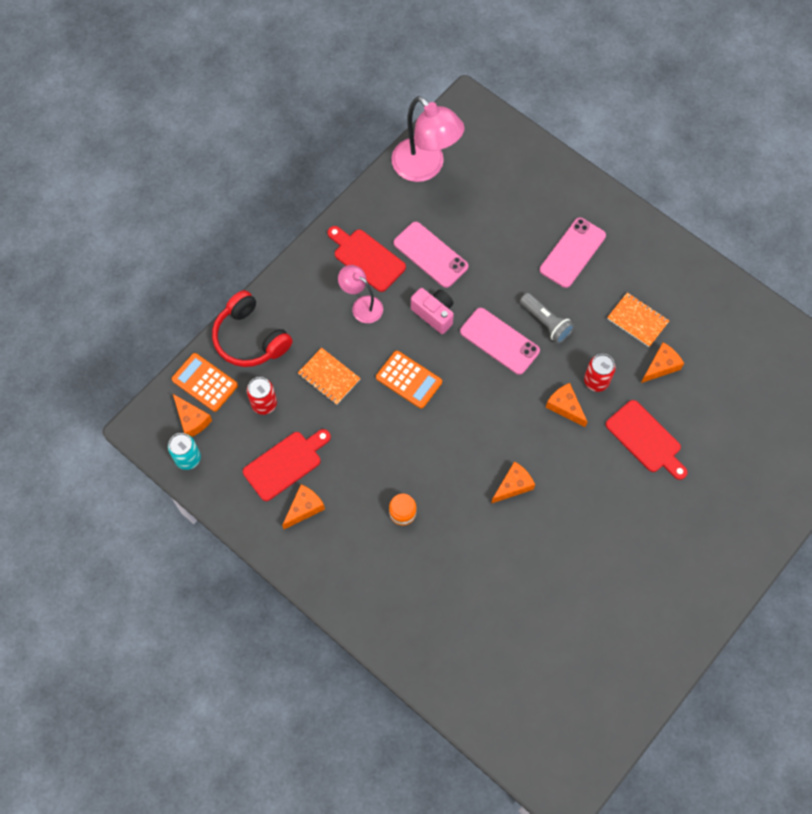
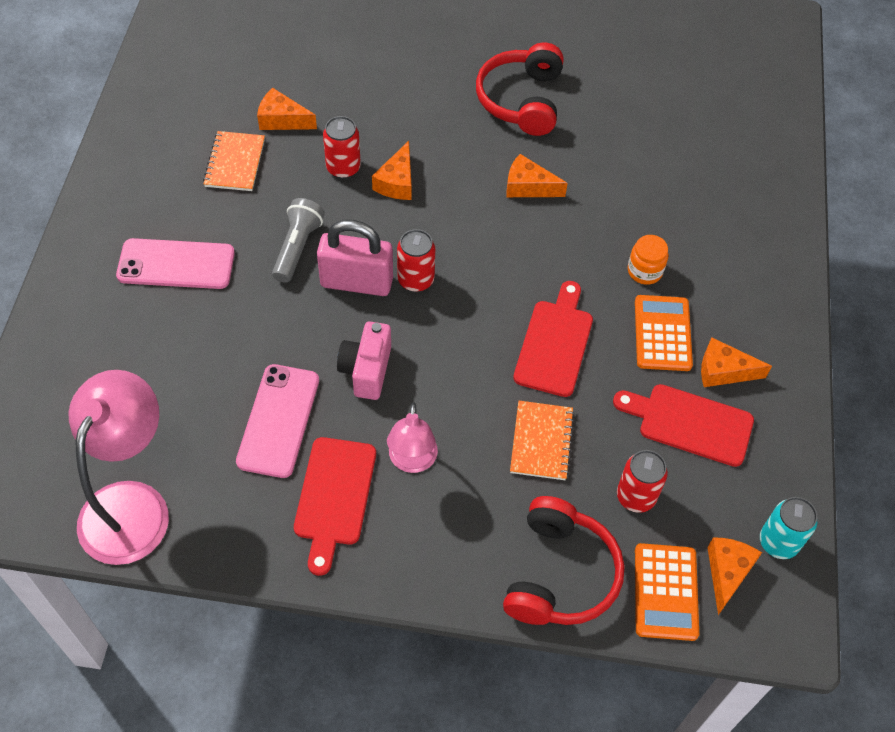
camera: 125 degrees left, 10 degrees down
(409, 380) = (478, 350): orange calculator -> orange calculator (662, 333)
(480, 374) = (416, 280): none -> red can
(499, 341) = (356, 282): pink phone -> pink padlock
(593, 530) = (522, 100): none -> red headphones
(646, 439) = (383, 99): red cutting board -> red cutting board (555, 343)

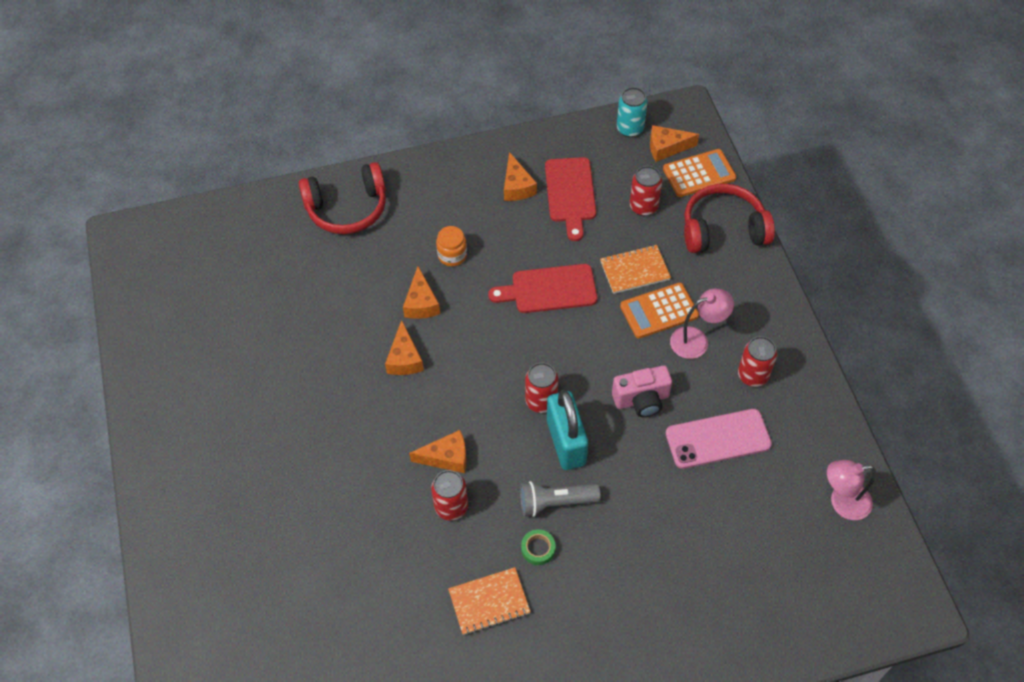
camera: 110 degrees left, 0 degrees up
(132, 504) = (842, 502): pink lamp -> pink lamp, size x0.56
(176, 264) = (623, 591): pink phone -> none
(260, 216) = (538, 549): none -> green tape
(282, 120) = (417, 587): orange cheese -> orange cheese (421, 303)
(334, 497) = (752, 375): red cutting board -> red can
(356, 282) = (566, 442): pink padlock -> turquoise padlock
(522, 100) = (305, 398): red headphones -> red headphones (347, 208)
(662, 333) = (504, 229): orange calculator -> orange calculator (659, 311)

